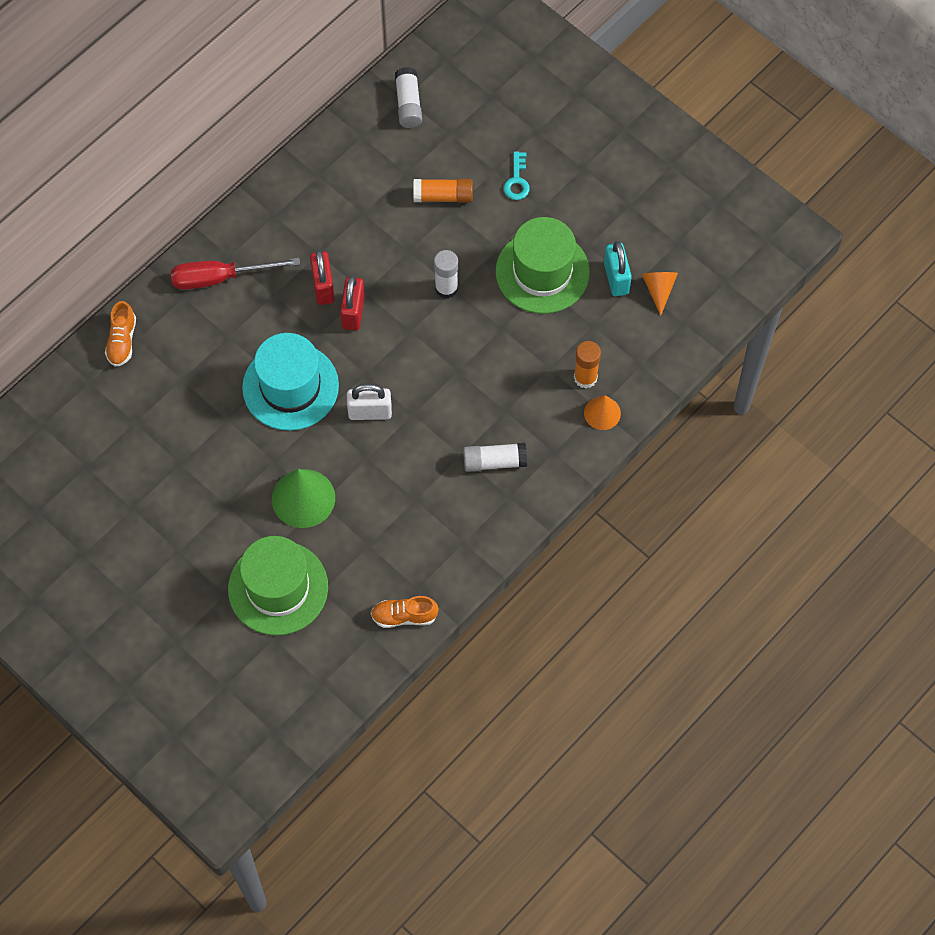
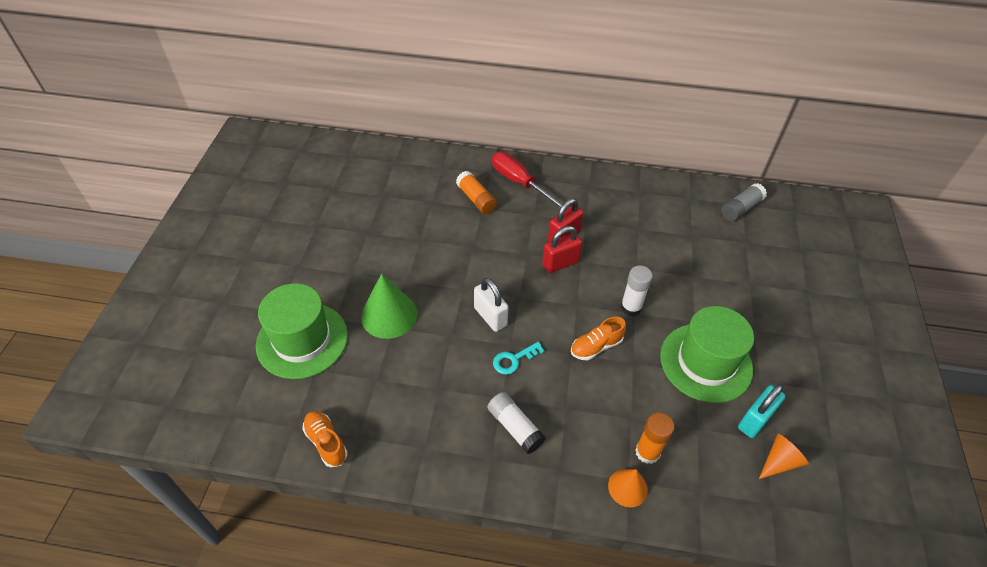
camera: 55 degrees right, 15 degrees down
(122, 341) = (435, 162): orange shoe -> orange shoe (596, 346)
(290, 387) = (472, 260): turquoise hat -> none
(408, 104) = (740, 209): white glue stick -> grey glue stick
(443, 196) = (697, 265): orange glue stick -> orange glue stick (476, 199)
(517, 181) = (758, 302): turquoise key -> turquoise key (514, 360)

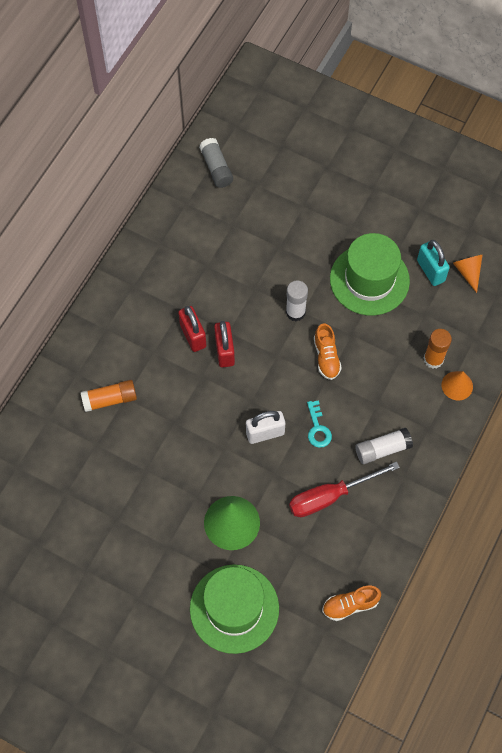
camera: 70 degrees left, 15 degrees up
(520, 183) = (103, 349): red screwdriver -> red screwdriver (330, 496)

